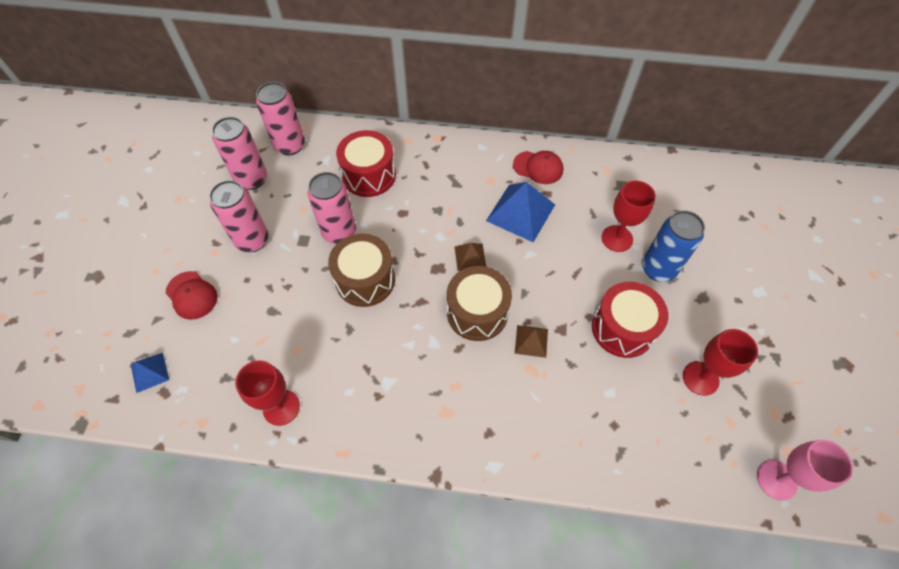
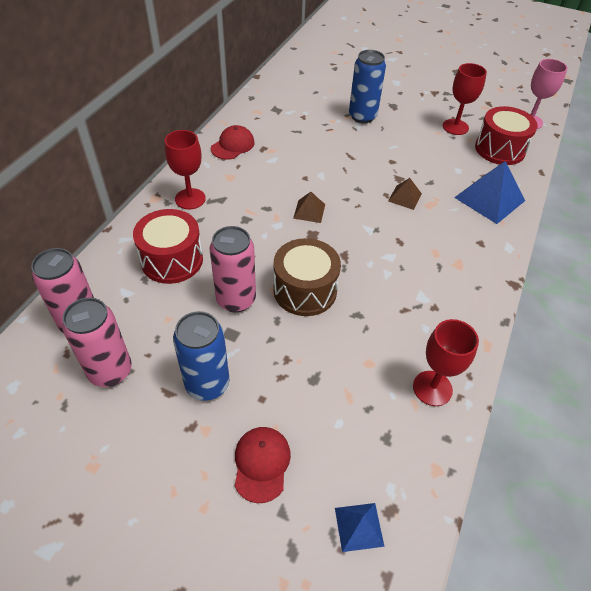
camera: 75 degrees left, 10 degrees down
(191, 295) = (261, 464): red cap -> red cap turned 60 degrees counterclockwise
(252, 240) = (207, 384): pink can -> blue can
(477, 312) = (368, 221): brown drum -> none
(520, 212) = (276, 168): blue pyramid -> blue pyramid (489, 199)
(617, 238) = (327, 126): red goblet -> red goblet (190, 199)
(622, 328) = (407, 148): red drum -> red drum (500, 149)

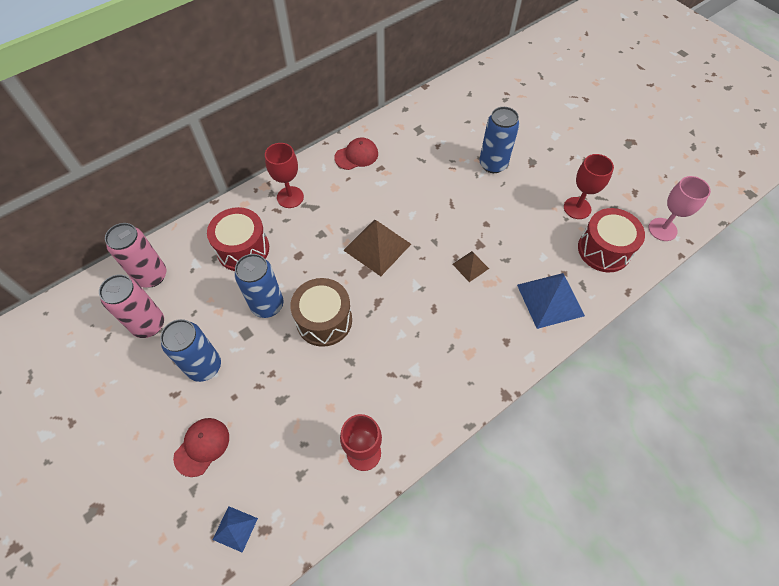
camera: 30 degrees right, 10 degrees up
(236, 300) = (267, 305): pink can -> blue can
(309, 211) = (377, 247): brown pyramid -> brown pyramid, size x1.89

